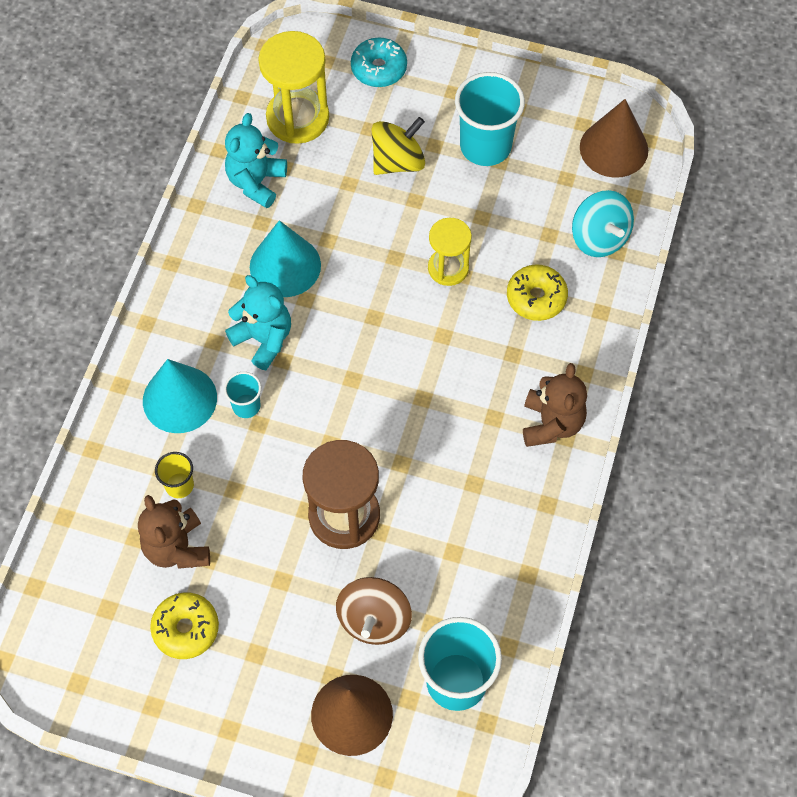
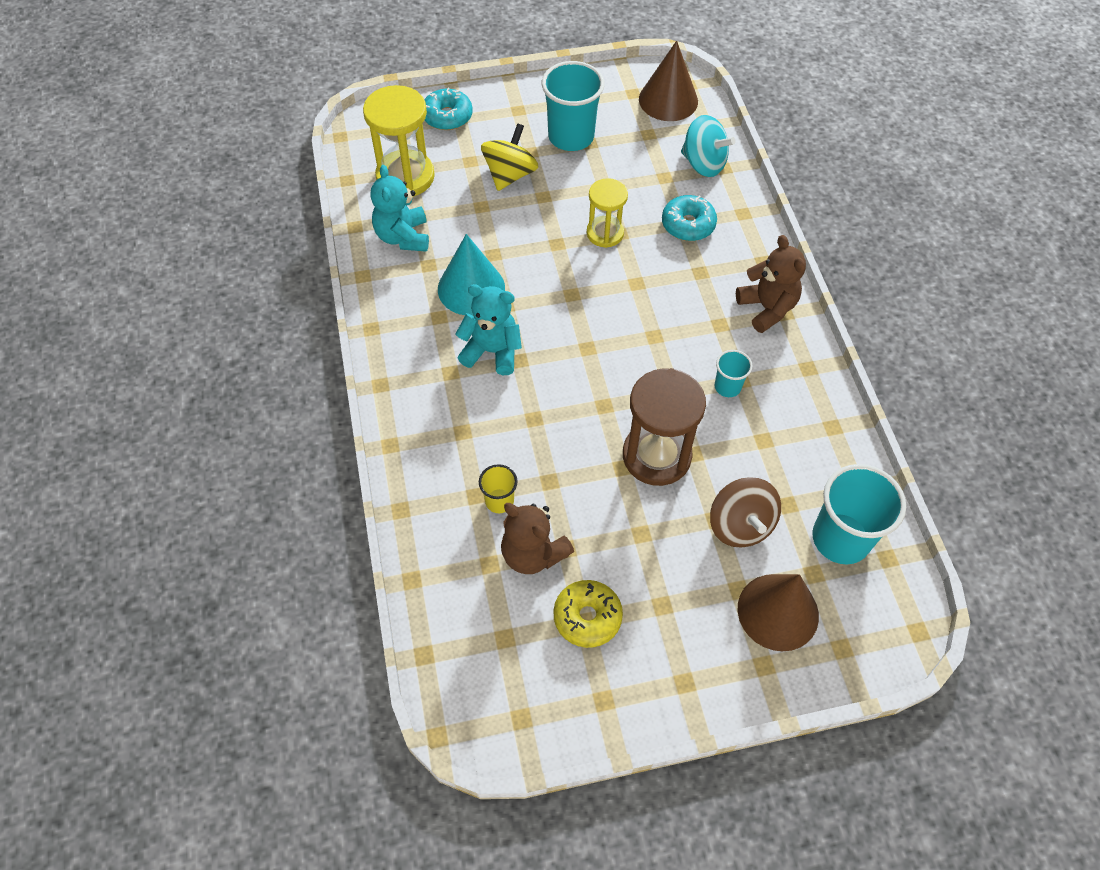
camera: 30 degrees left, 5 degrees down
(179, 399) = (451, 431): turquoise cone -> none
(246, 406) = (513, 410): turquoise cup -> turquoise cup (727, 387)
(536, 297) = (688, 225): yellow donut -> turquoise donut

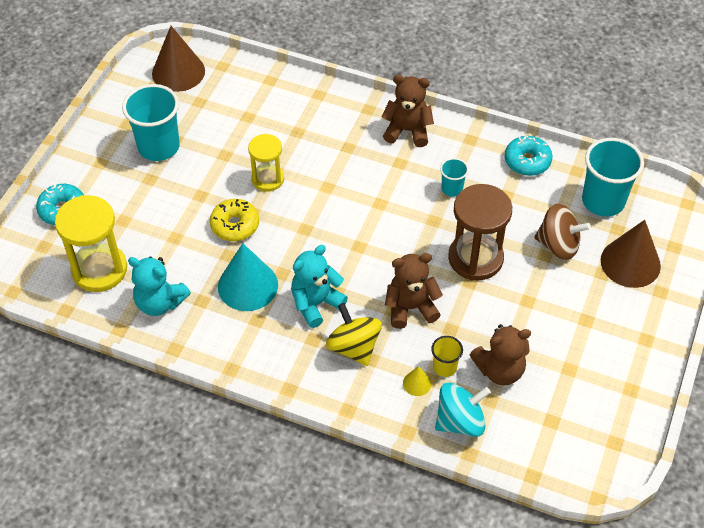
camera: 55 degrees left, 5 degrees down
(462, 487) = (417, 383): none -> yellow cone
(510, 175) = (160, 203): yellow spinning top -> yellow spinning top (354, 347)
(548, 432) = (410, 308): none -> brown teddy bear
(587, 617) = (567, 365): yellow donut -> yellow donut (235, 225)
(688, 225) = (302, 129): turquoise donut -> turquoise donut (527, 161)
(703, 164) = (256, 88): turquoise spinning top -> turquoise spinning top (460, 421)

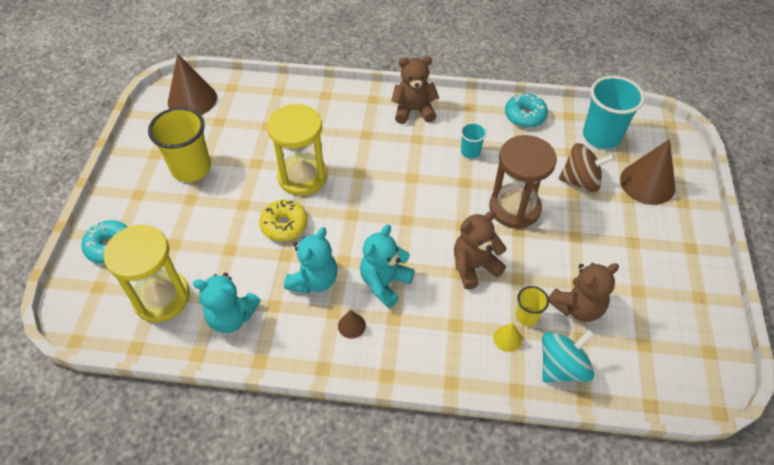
camera: 15 degrees left, 0 degrees up
(159, 147) = (191, 168): turquoise cup -> yellow cup
(248, 285) = (314, 280): turquoise cone -> turquoise teddy bear
(267, 179) = (302, 177): yellow hourglass -> yellow hourglass, size x1.61
(270, 336) = (351, 325): none -> brown cone
(354, 347) = (435, 317): yellow spinning top -> none

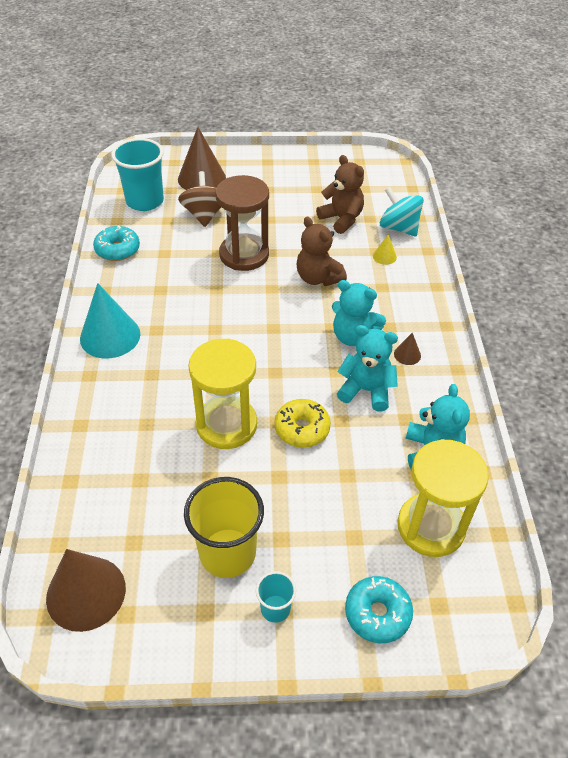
camera: 100 degrees left, 5 degrees down
(413, 110) = (110, 336): brown teddy bear -> turquoise cone
(470, 152) = (173, 287): turquoise cup -> turquoise cup (275, 608)
(527, 316) = (359, 246): yellow cup -> none

